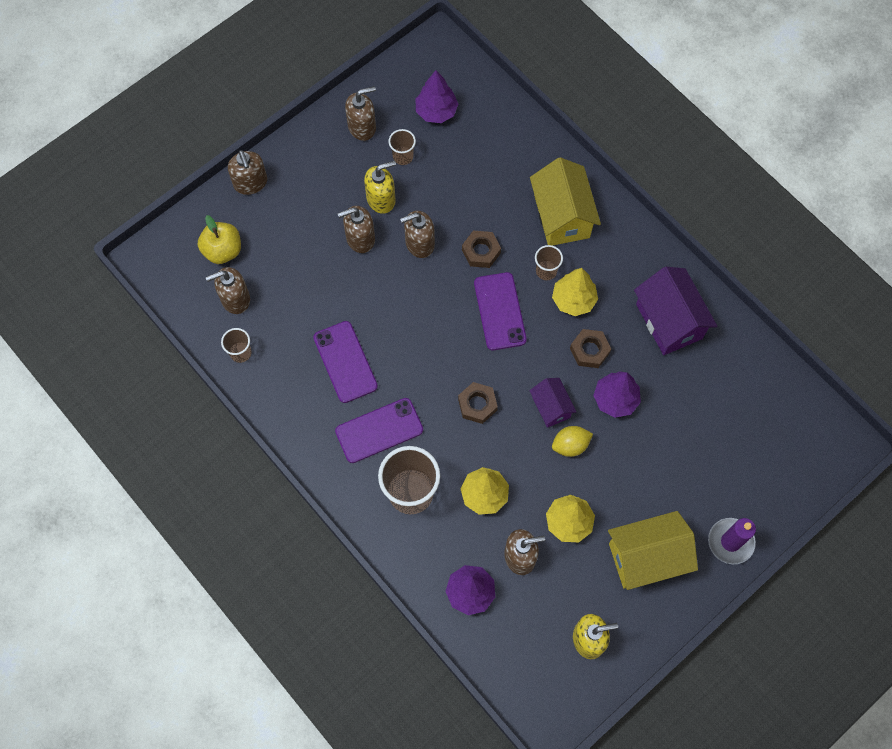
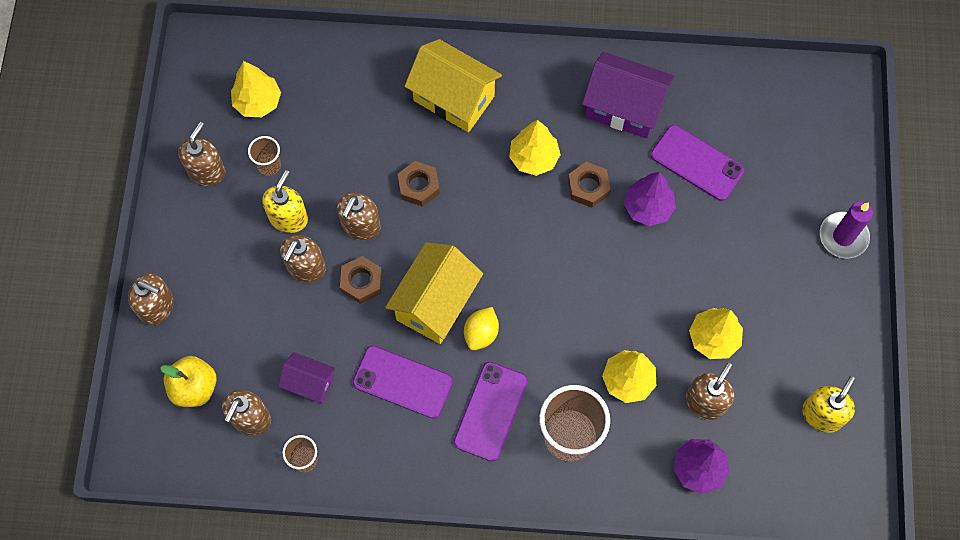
camera: 45 degrees left, 0 degrees up
(436, 111) = (258, 102): purple tree -> yellow tree
(477, 404) = (547, 314): brown nut -> brown nut (361, 282)
(500, 311) = (485, 221): purple phone -> purple phone (697, 163)
(546, 271) = (488, 154): brown cup -> none
(551, 407) = (606, 260): purple house -> purple house (309, 383)
(570, 445) = (652, 276): yellow lemon -> yellow lemon (481, 333)
(646, 557) = (797, 308): yellow house -> yellow house (435, 303)

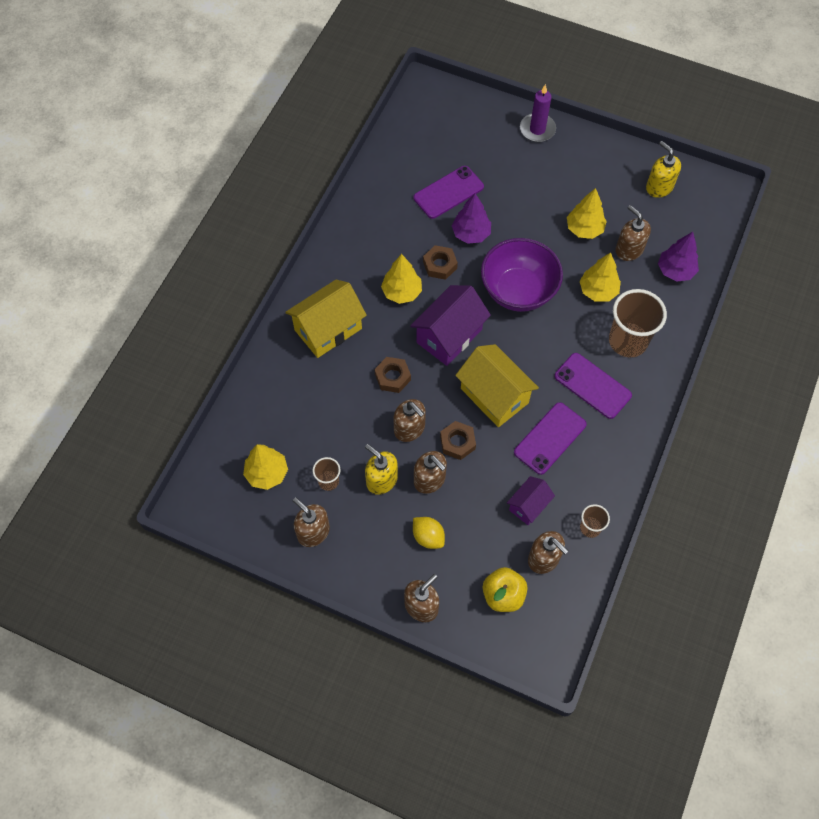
camera: 70 degrees left, 5 degrees down
(481, 333) = (529, 372): yellow lemon -> yellow lemon (428, 537)
(588, 286) = (518, 291): none -> purple bowl
(624, 107) = (385, 221): purple house -> purple house (449, 336)

